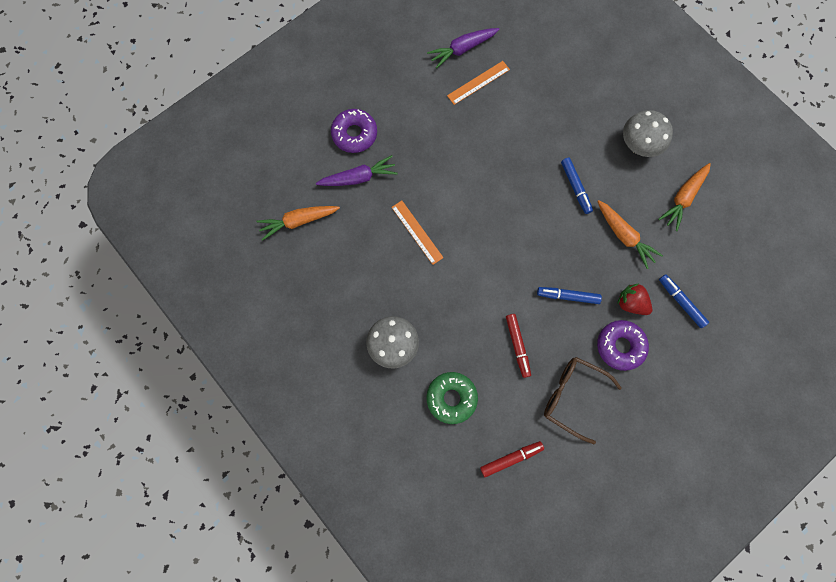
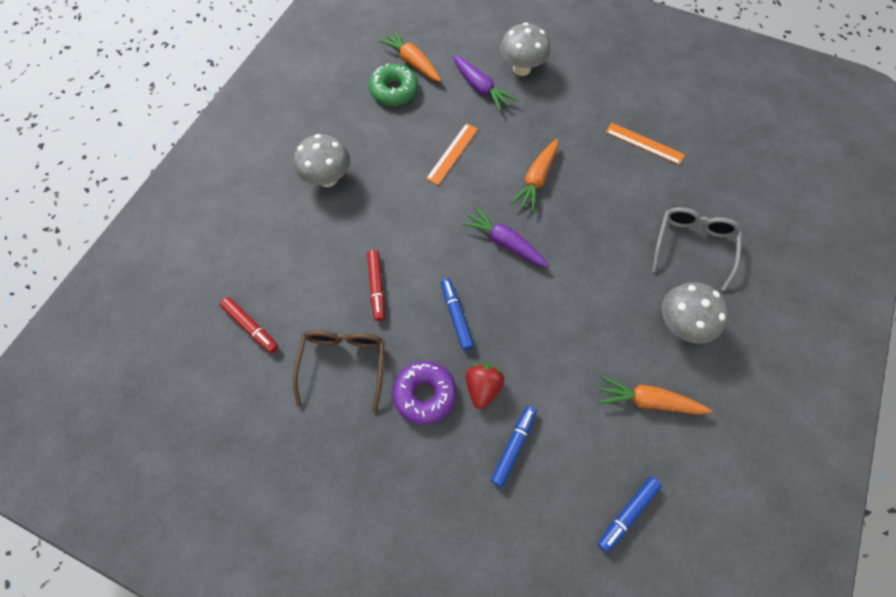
camera: 65 degrees right, 10 degrees down
(354, 134) = (521, 69): purple donut -> grey mushroom
(451, 398) = (294, 247): green donut -> green donut (394, 90)
(462, 49) = (670, 116): purple carrot -> purple carrot (504, 242)
(517, 345) = (377, 287): red marker -> red marker turned 60 degrees counterclockwise
(575, 187) = (587, 277): blue marker -> blue marker (627, 514)
(582, 102) = (692, 246): none -> grey glasses
(624, 236) = (560, 349): orange carrot -> orange carrot (536, 179)

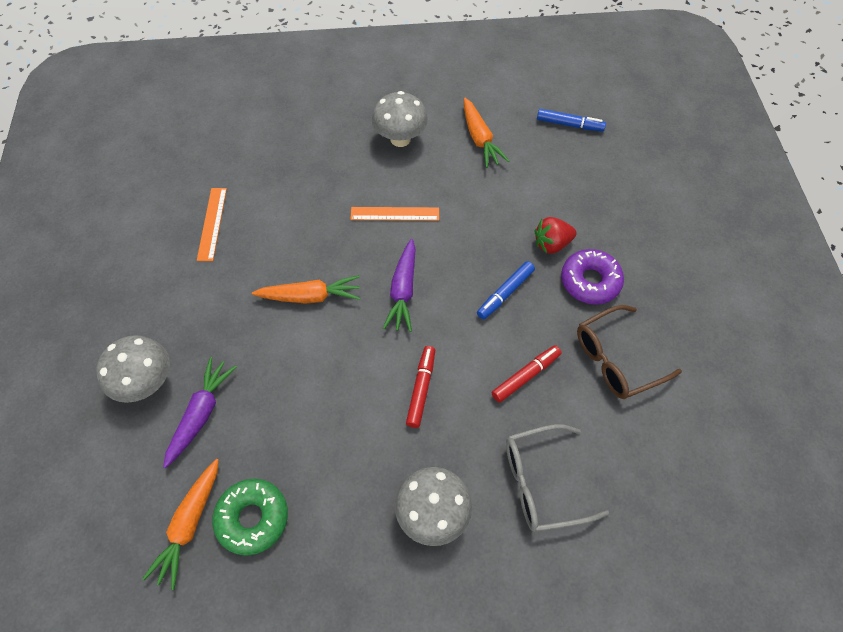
camera: 120 degrees left, 5 degrees down
(251, 327) = (650, 469): red marker -> red marker (421, 389)
(452, 153) = (319, 393): orange ruler -> orange ruler (395, 214)
(513, 446) = (580, 204): blue marker -> none
(692, 246) = (317, 153): grey glasses -> grey glasses (542, 482)

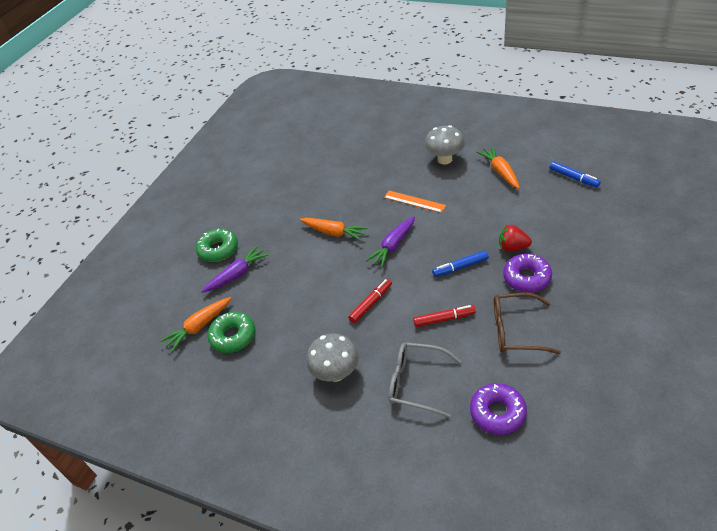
camera: 35 degrees right, 15 degrees down
(147, 382) = (218, 249): grey mushroom -> green donut
(212, 223) = (300, 178): orange ruler -> none
(480, 139) = (500, 172): orange carrot -> orange carrot turned 150 degrees clockwise
(656, 482) = (497, 413): none -> purple donut

